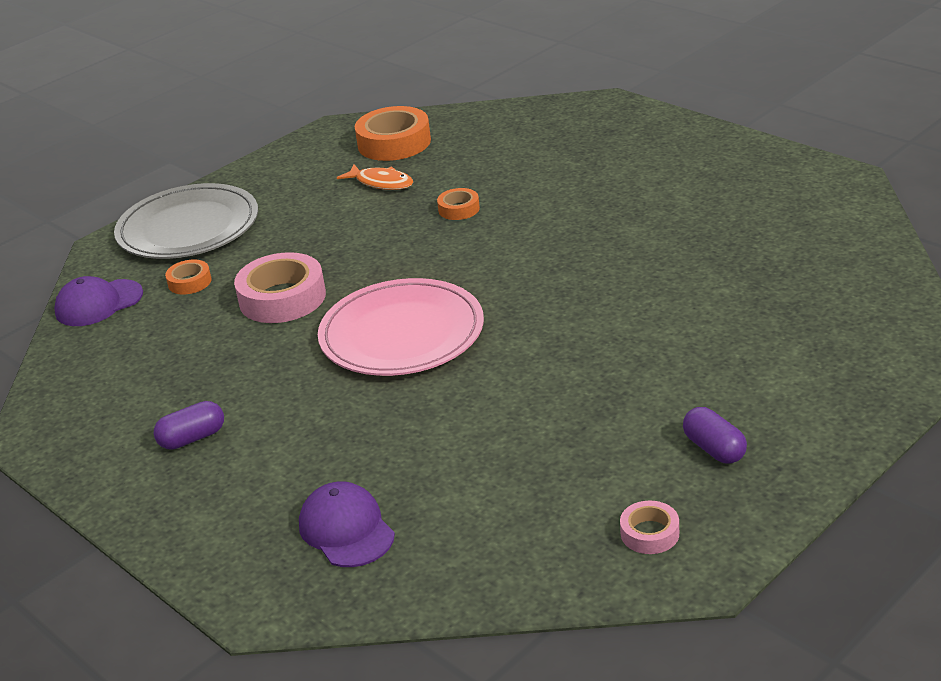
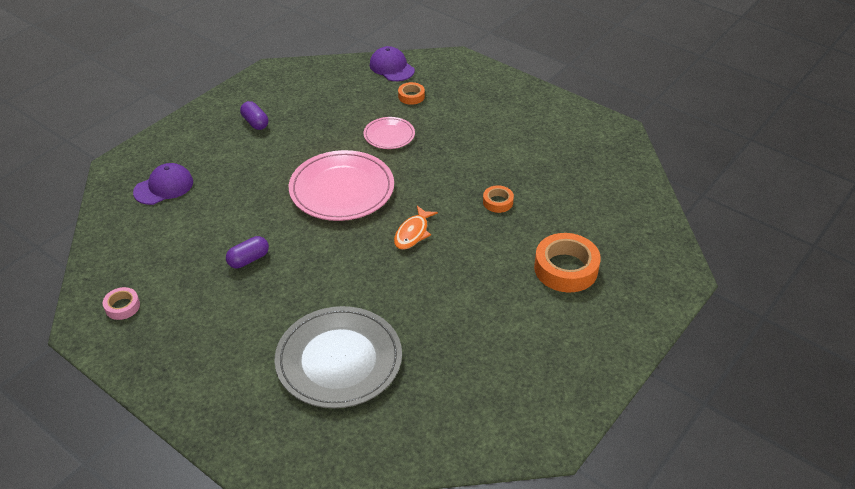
camera: 80 degrees right, 10 degrees up
(188, 228) = (475, 85): grey plate -> grey plate (339, 360)
(282, 298) = (389, 135): pink tape -> pink plate
(381, 183) = (536, 161): orange fish -> orange fish (413, 233)
(394, 143) = (598, 161): orange tape -> orange tape (566, 268)
(714, 449) = (191, 337): purple capsule -> purple capsule (248, 259)

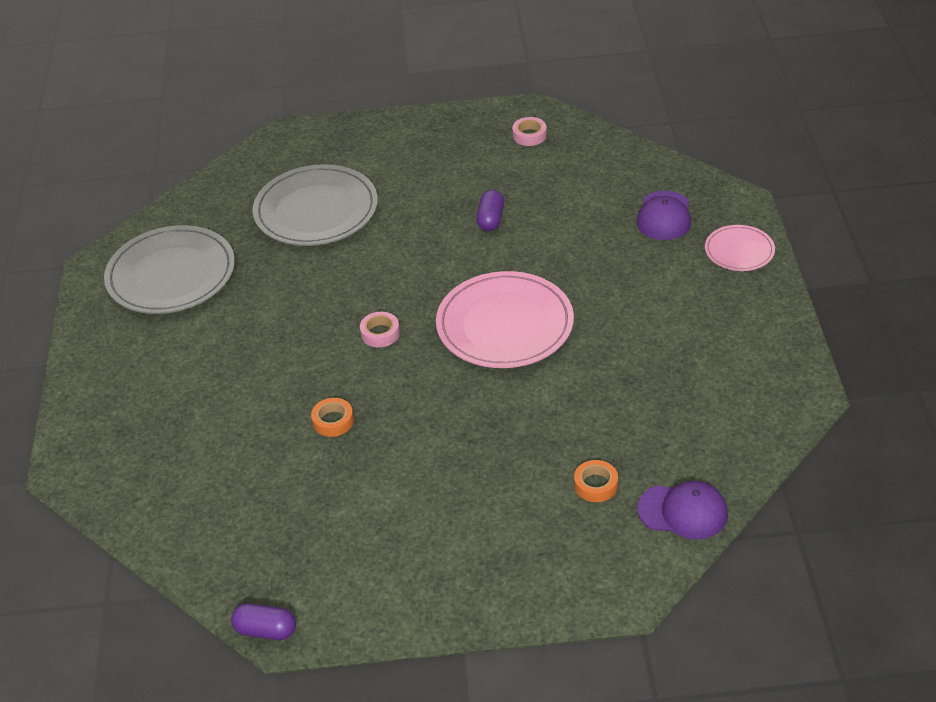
camera: 140 degrees right, 0 degrees up
(255, 123) = (702, 326): purple capsule -> purple capsule (265, 630)
(389, 135) = (545, 414): pink plate -> pink plate (739, 251)
(413, 233) = (380, 333): orange fish -> pink tape
(499, 383) = (171, 275): none -> grey plate
(566, 268) = (196, 400): orange tape -> none

